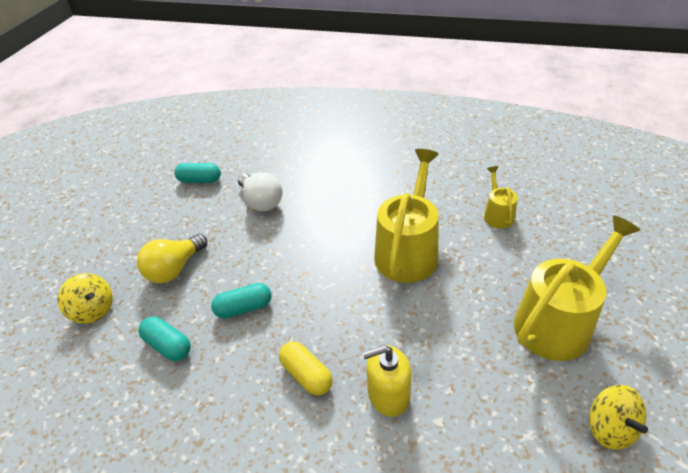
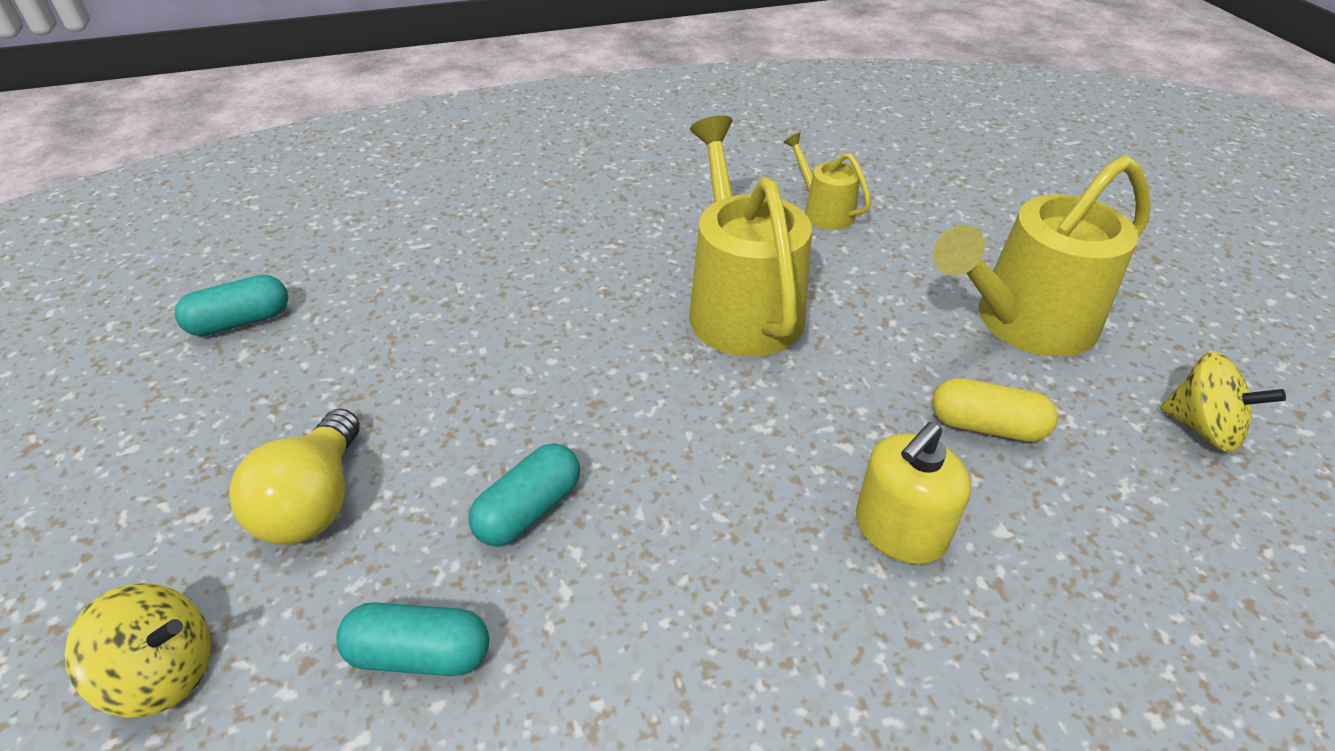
camera: 35 degrees left, 0 degrees up
(261, 202) = (410, 317): white light bulb -> none
(306, 375) = (744, 567): yellow capsule -> yellow capsule (986, 426)
(558, 322) = (1025, 322): yellow watering can -> yellow watering can turned 135 degrees counterclockwise

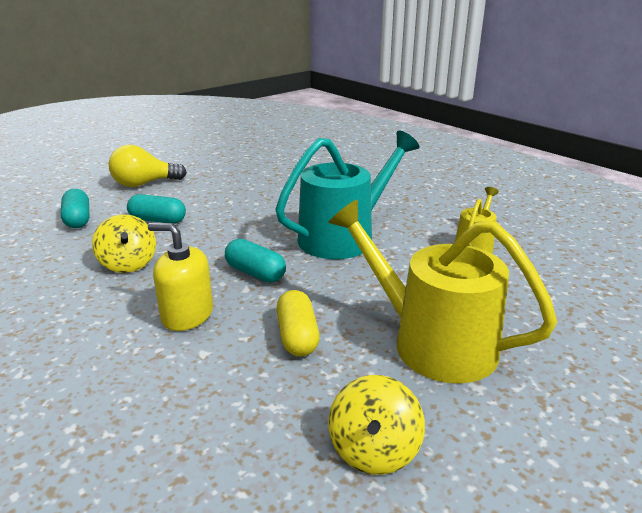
camera: 65 degrees right, 15 degrees down
(164, 672) = (63, 185): yellow spinning top -> yellow spinning top (128, 264)
(240, 321) = (233, 146): turquoise capsule -> turquoise capsule (255, 273)
(741, 305) = (343, 237): yellow watering can -> turquoise watering can

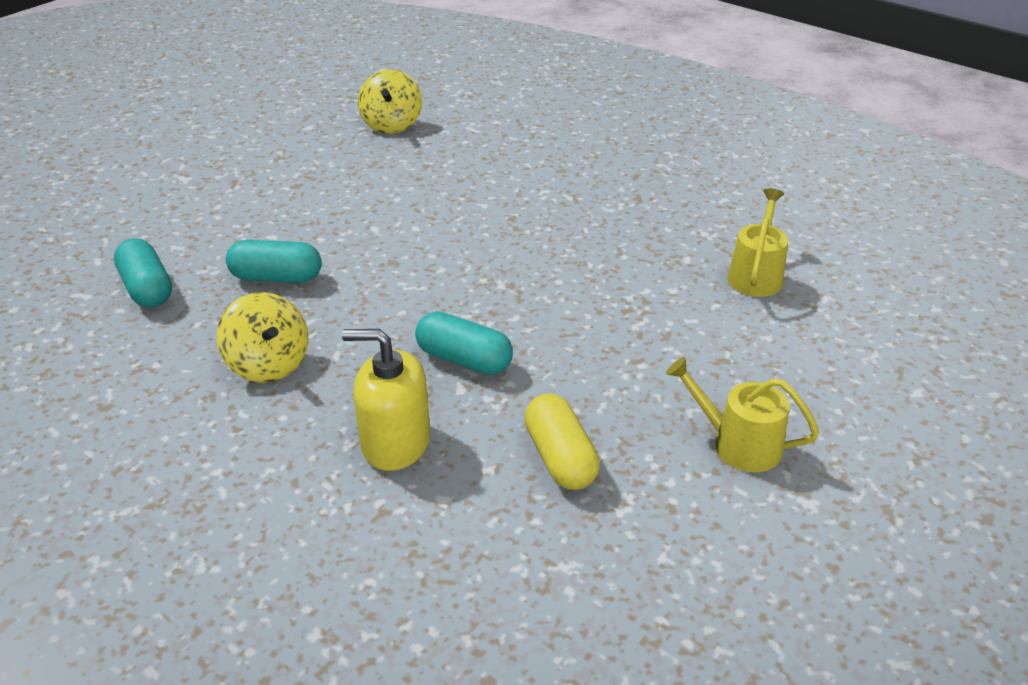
camera: 10 degrees left, 10 degrees up
(144, 184) = (220, 205): yellow light bulb -> none
(343, 237) = (568, 281): turquoise watering can -> none
(374, 450) = (708, 607): yellow spinning top -> yellow spinning top (392, 124)
(432, 342) = (738, 444): yellow watering can -> yellow watering can, size x0.50

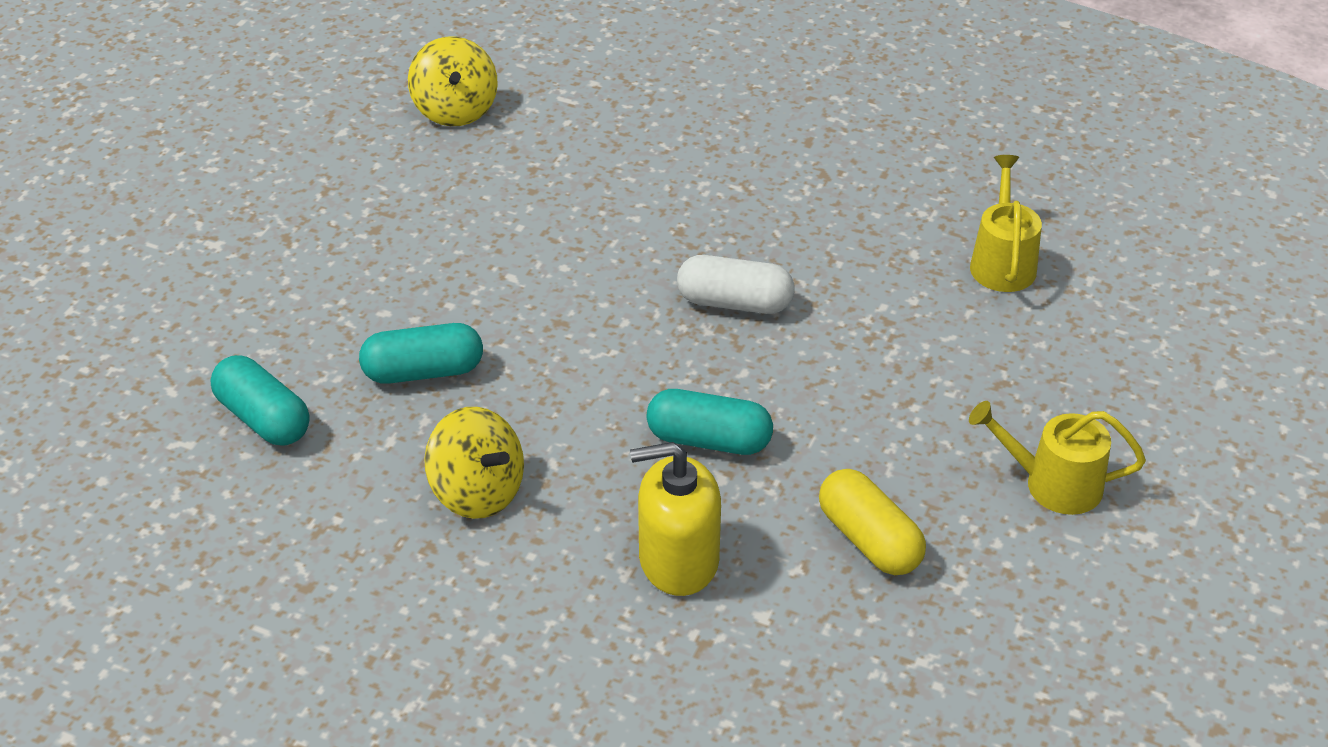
camera: 15 degrees left, 5 degrees up
(530, 270) = (734, 303): none -> white capsule

